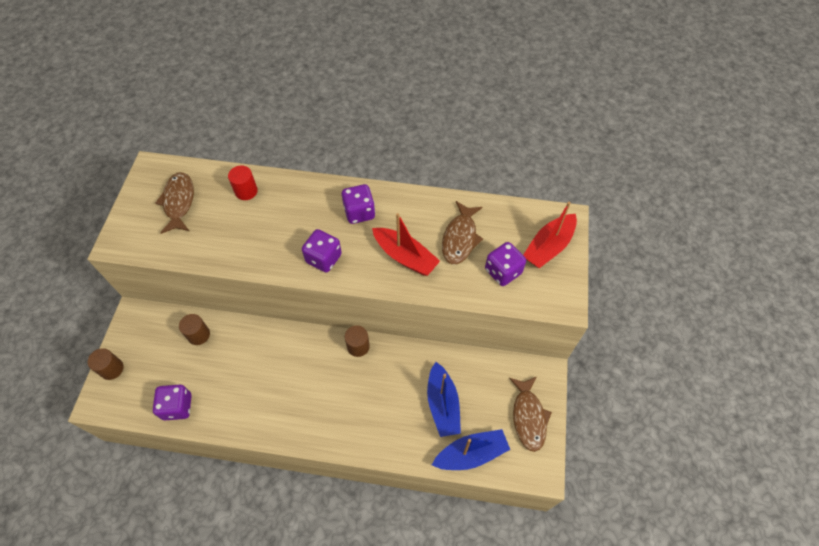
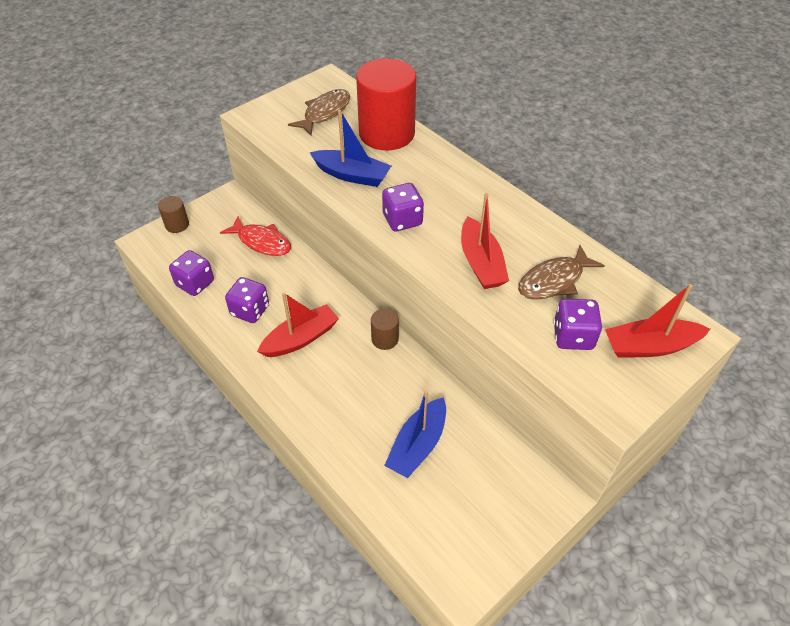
camera: 40 degrees right, 10 degrees down
(198, 335) = (262, 242): brown cylinder -> red fish
(246, 191) = (386, 133): red cylinder -> red cylinder, size x2.24
(300, 389) = (301, 338): none -> red boat
(359, 212) = (472, 203): purple dice -> purple dice (250, 310)
(471, 454) = (404, 510): blue boat -> blue boat (352, 175)
(528, 417) = (497, 524): brown fish -> none

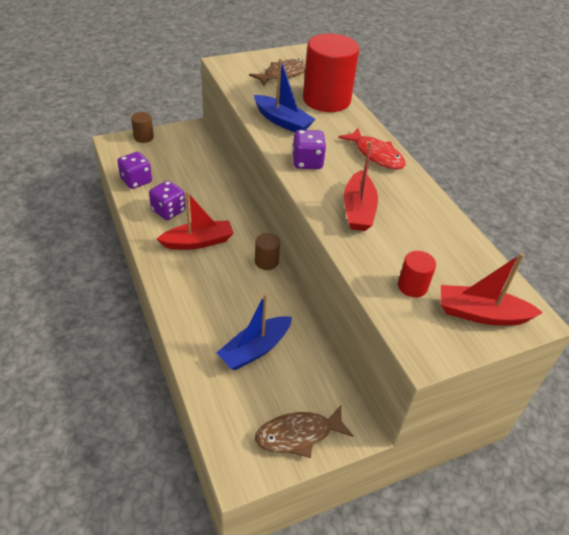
camera: 15 degrees right, 5 degrees down
(262, 242) = (202, 165): red fish -> red fish (376, 155)
(554, 281) = (416, 240): brown fish -> brown fish (298, 435)
(573, 336) = (412, 286): purple dice -> red cylinder

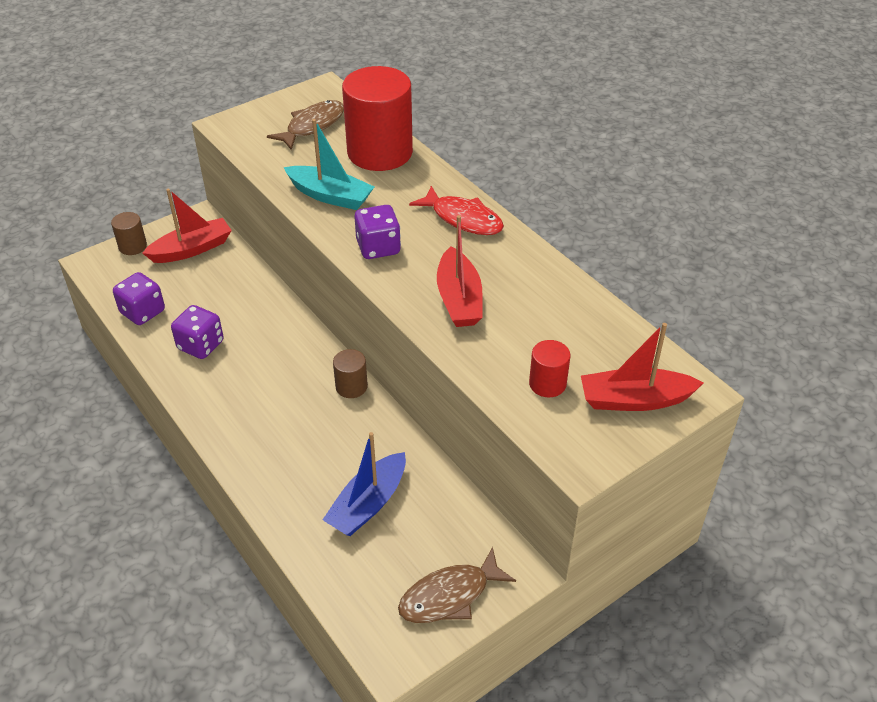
camera: 10 degrees left, 0 degrees up
(198, 242) = (254, 379): red boat -> red boat (192, 249)
(282, 121) = (330, 196): blue boat -> turquoise boat

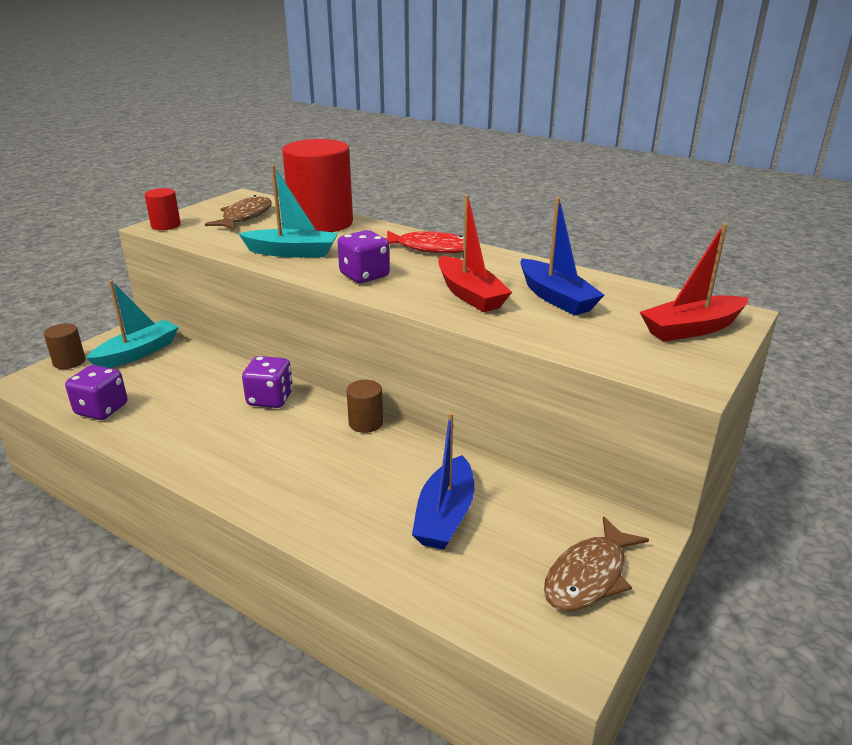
camera: 20 degrees left, 15 degrees down
(192, 249) = (138, 353): red boat -> turquoise boat
(201, 345) = (182, 423): purple dice -> purple dice (270, 399)
(537, 324) = (556, 298): none -> blue boat
(547, 384) = (604, 333): red cylinder -> red cylinder (166, 225)

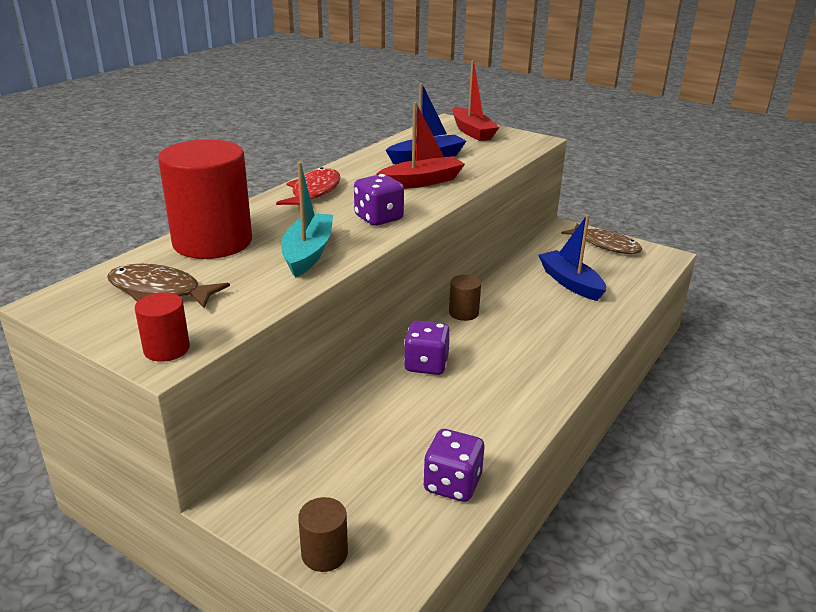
camera: 90 degrees left, 0 degrees up
(138, 353) = (309, 483): turquoise boat -> none
(445, 515) = (570, 283): blue boat -> blue boat turned 135 degrees counterclockwise

